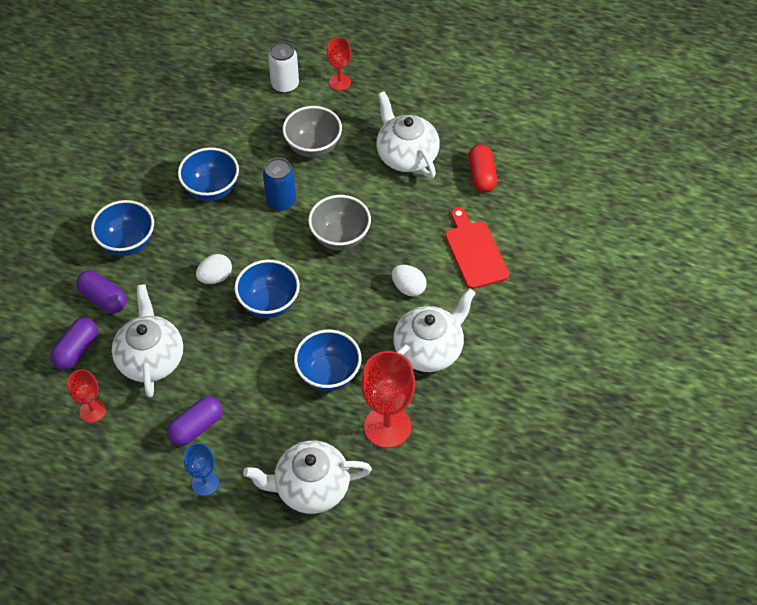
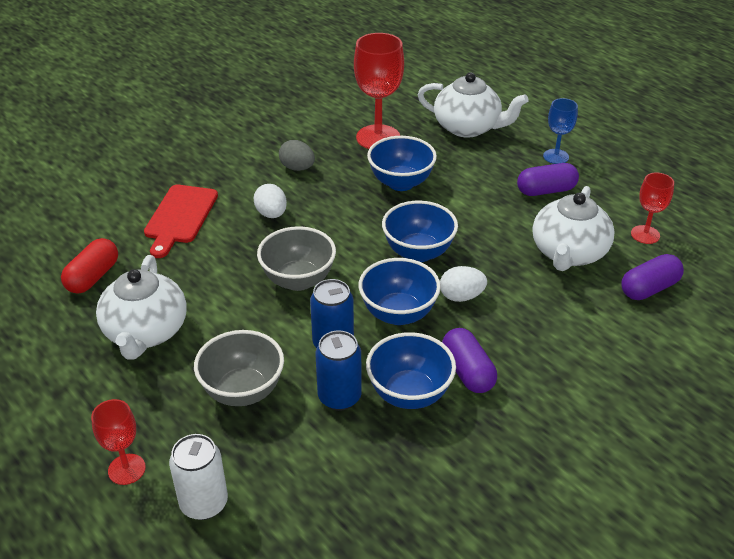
camera: 150 degrees left, 15 degrees down
(103, 298) = (602, 325): purple capsule -> purple capsule (467, 371)
(127, 243) = (550, 373): blue bowl -> blue bowl (398, 314)
(253, 169) = (339, 397): none -> blue can
(429, 349) = (297, 168): white teapot -> grey egg

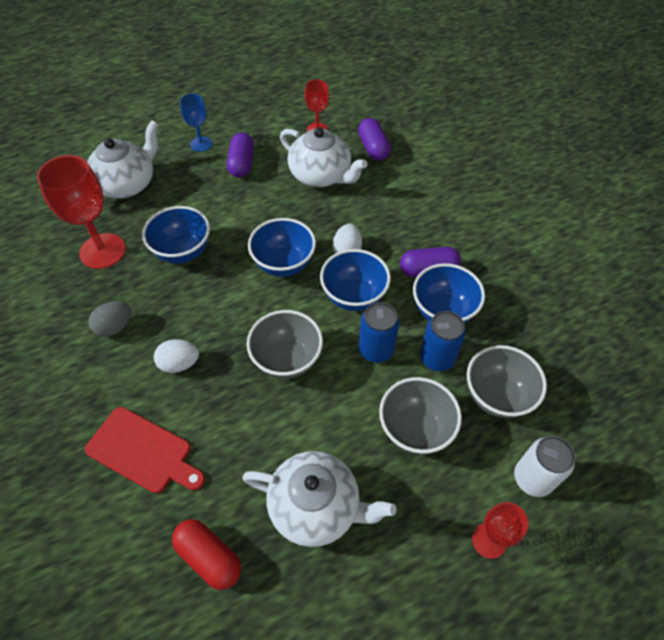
camera: 75 degrees left, 15 degrees up
(304, 459) = (497, 396): none -> grey bowl

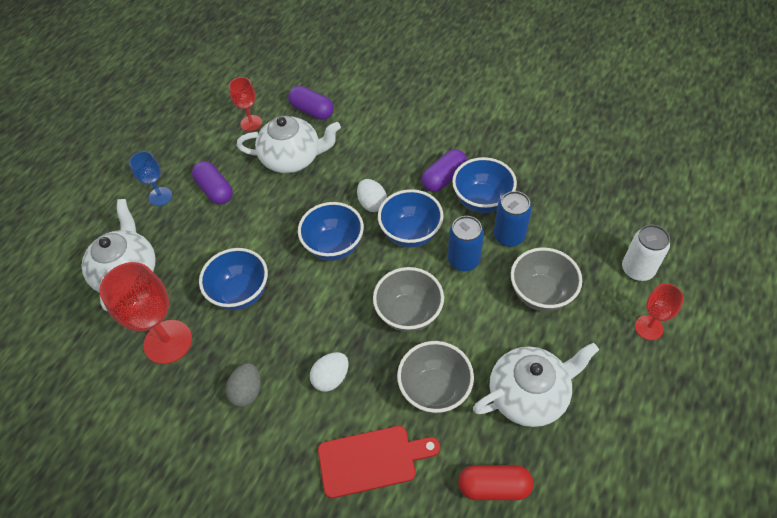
camera: 35 degrees left, 0 degrees up
(497, 396) = (569, 233): grey bowl -> grey bowl (434, 390)

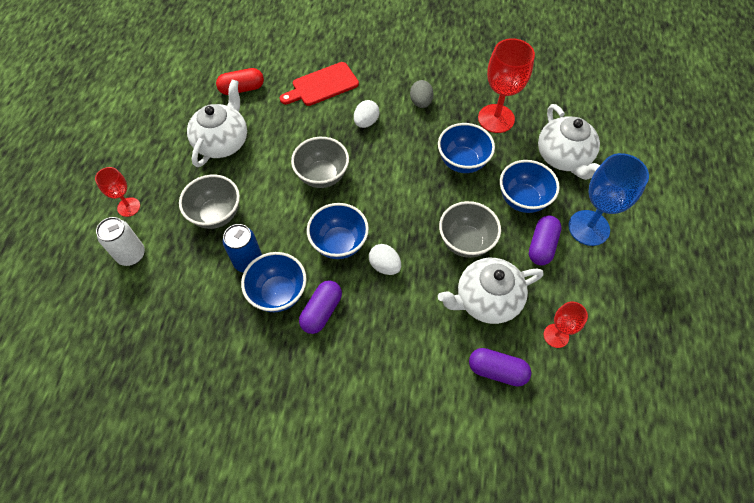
camera: 160 degrees right, 5 degrees up
(160, 196) = (588, 228): blue goblet -> blue goblet, size x1.78
(215, 190) = (541, 246): purple capsule -> purple capsule turned 75 degrees clockwise
(334, 246) = (404, 216): blue bowl -> blue bowl (522, 199)
(434, 390) = (290, 131): grey bowl -> grey bowl (465, 242)
(463, 260) = (286, 229): blue can -> none
(529, 394) = (222, 142): white teapot -> white teapot turned 150 degrees clockwise

